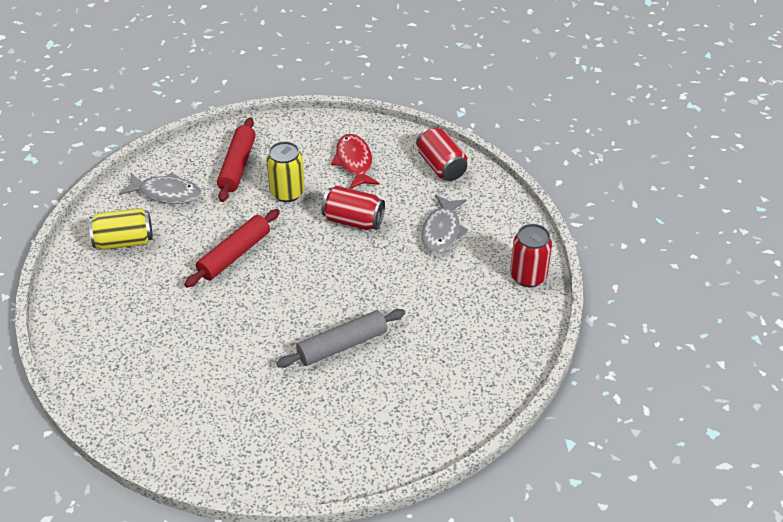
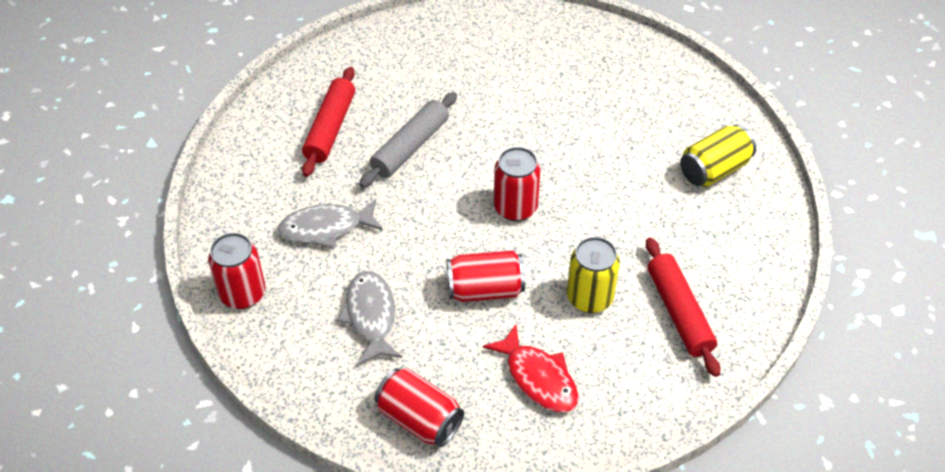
camera: 155 degrees right, 5 degrees up
(166, 193) = (726, 242): grey fish -> grey fish (326, 228)
(234, 255) = (587, 198): red rolling pin -> red rolling pin (330, 128)
(292, 267) = (515, 208): none -> red can

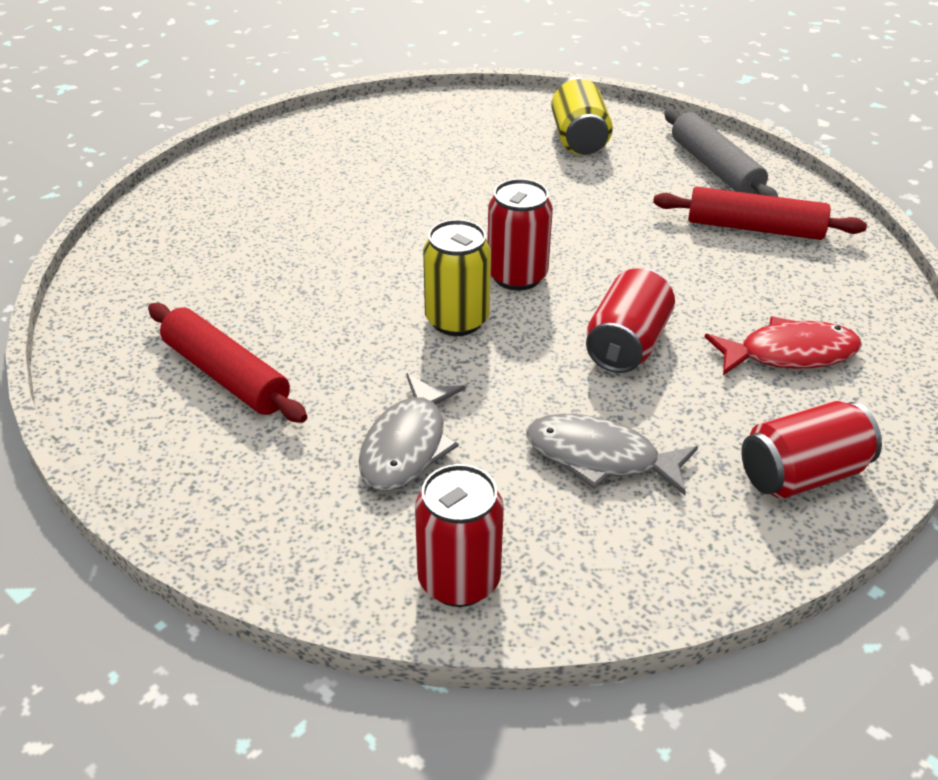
camera: 60 degrees left, 10 degrees down
(410, 147) = (337, 318): grey rolling pin -> grey rolling pin (715, 168)
(589, 298) = (695, 275): yellow can -> yellow can (457, 320)

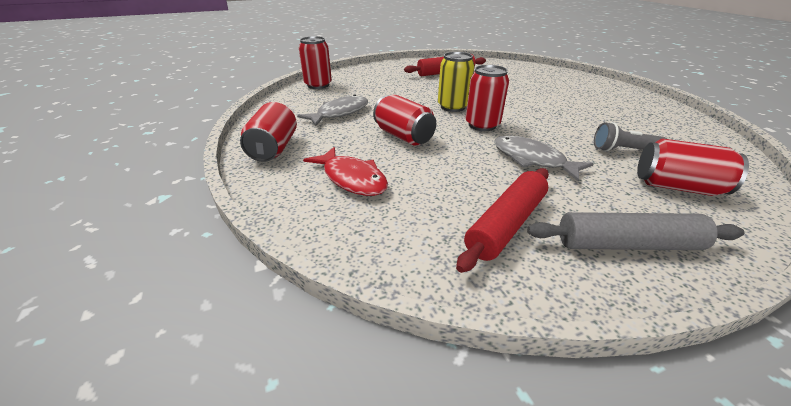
camera: 115 degrees right, 5 degrees down
(407, 445) = (383, 88): grey fish -> grey fish (532, 160)
(510, 163) = (623, 150): none -> grey flashlight
(579, 139) = (677, 187): yellow can -> red can
(789, 354) = (352, 179): red fish -> red fish turned 60 degrees counterclockwise

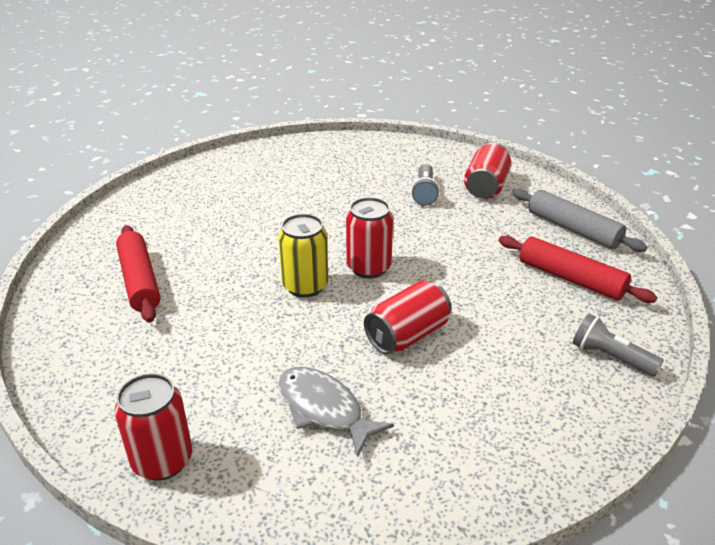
camera: 90 degrees left, 0 degrees up
(273, 148) = (464, 474): red can -> none
(352, 179) = (526, 378): red fish -> none
(373, 229) = (610, 357): none -> grey flashlight
(532, 160) = (453, 246): grey fish -> none
(627, 244) = (573, 229): grey rolling pin -> grey rolling pin turned 45 degrees counterclockwise

